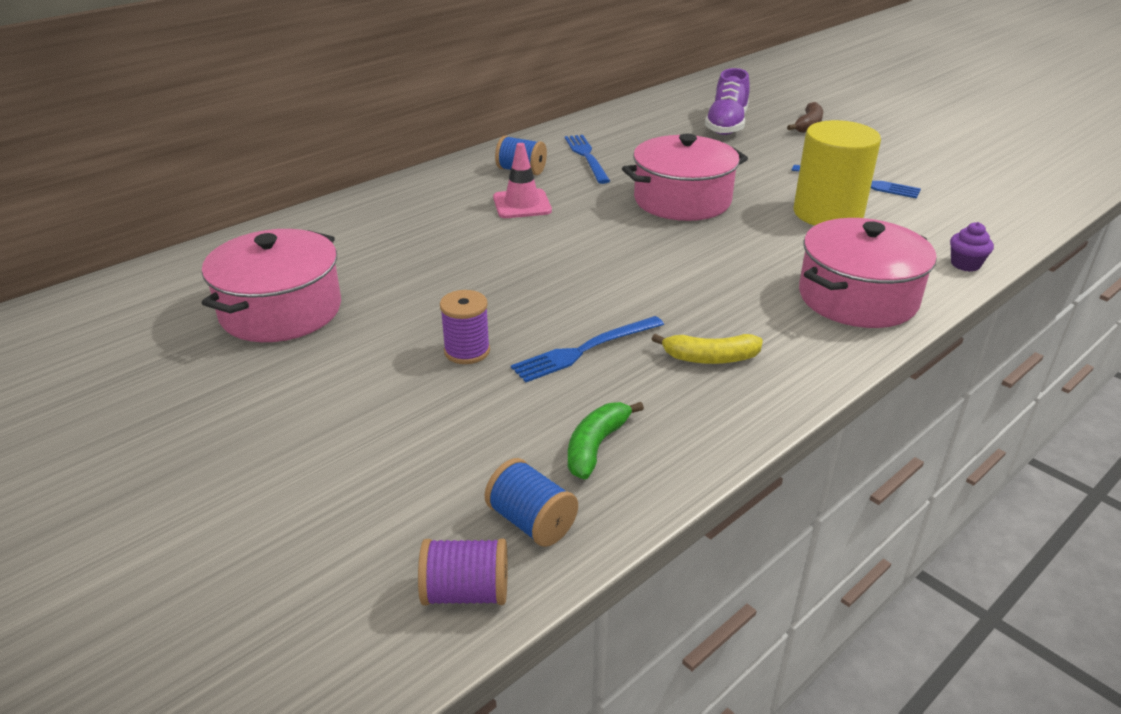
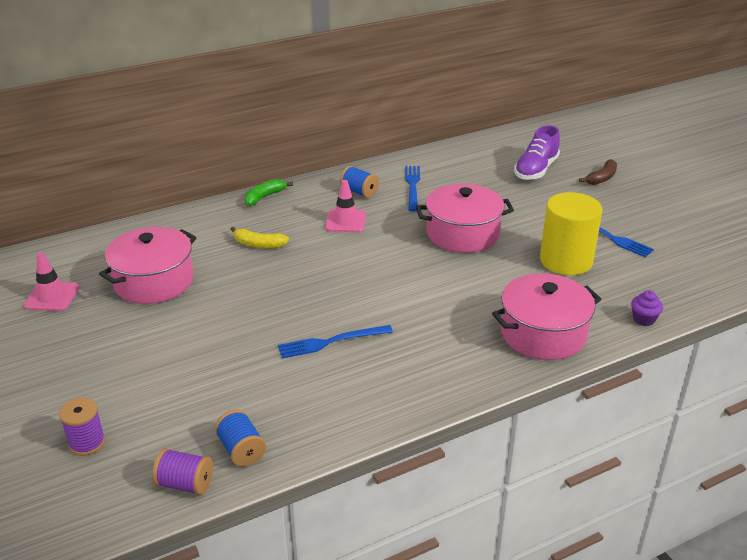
camera: 15 degrees right, 0 degrees up
(123, 353) = (52, 297): none -> pink traffic cone
(467, 351) = (256, 330): purple spool -> purple spool (87, 443)
(596, 446) = (304, 410): green banana -> green banana (264, 197)
(710, 358) = (411, 362): yellow banana -> yellow banana (259, 244)

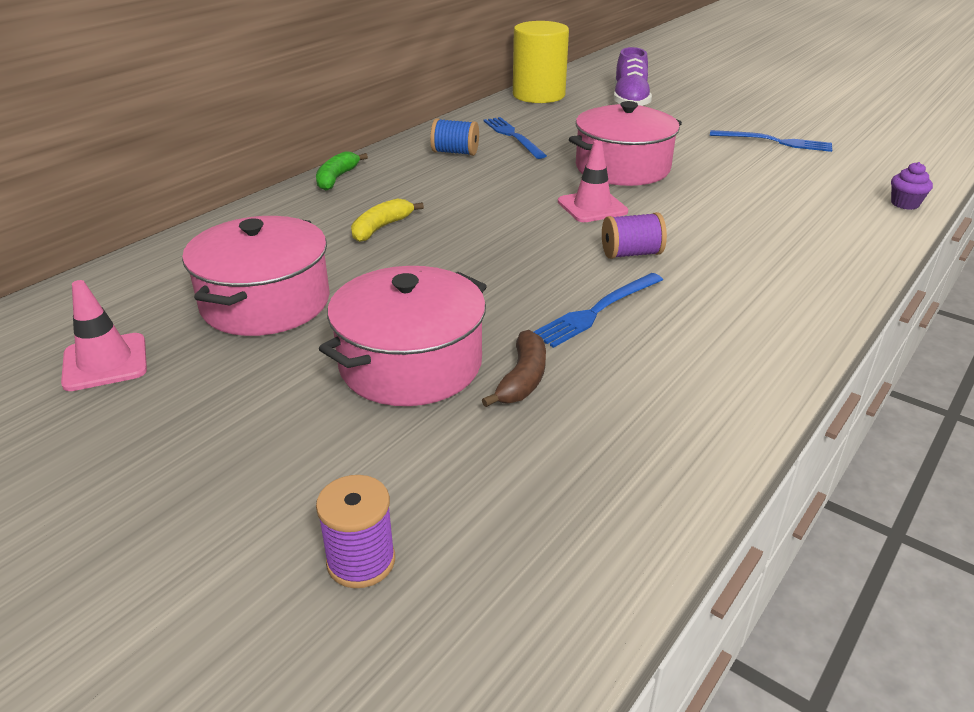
camera: 25 degrees left, 0 degrees up
(185, 484) = (592, 566): purple spool -> purple spool (631, 254)
(241, 450) = (625, 484): blue spool -> none
(259, 244) = (381, 228): yellow banana -> yellow banana turned 135 degrees clockwise
(345, 221) = (470, 183): pink traffic cone -> pink traffic cone (592, 207)
(543, 333) = (827, 240): pink pot -> pink pot (410, 364)
(566, 261) = (761, 170): yellow cylinder -> yellow cylinder (538, 95)
(602, 178) = (704, 97): brown banana -> brown banana (522, 379)

